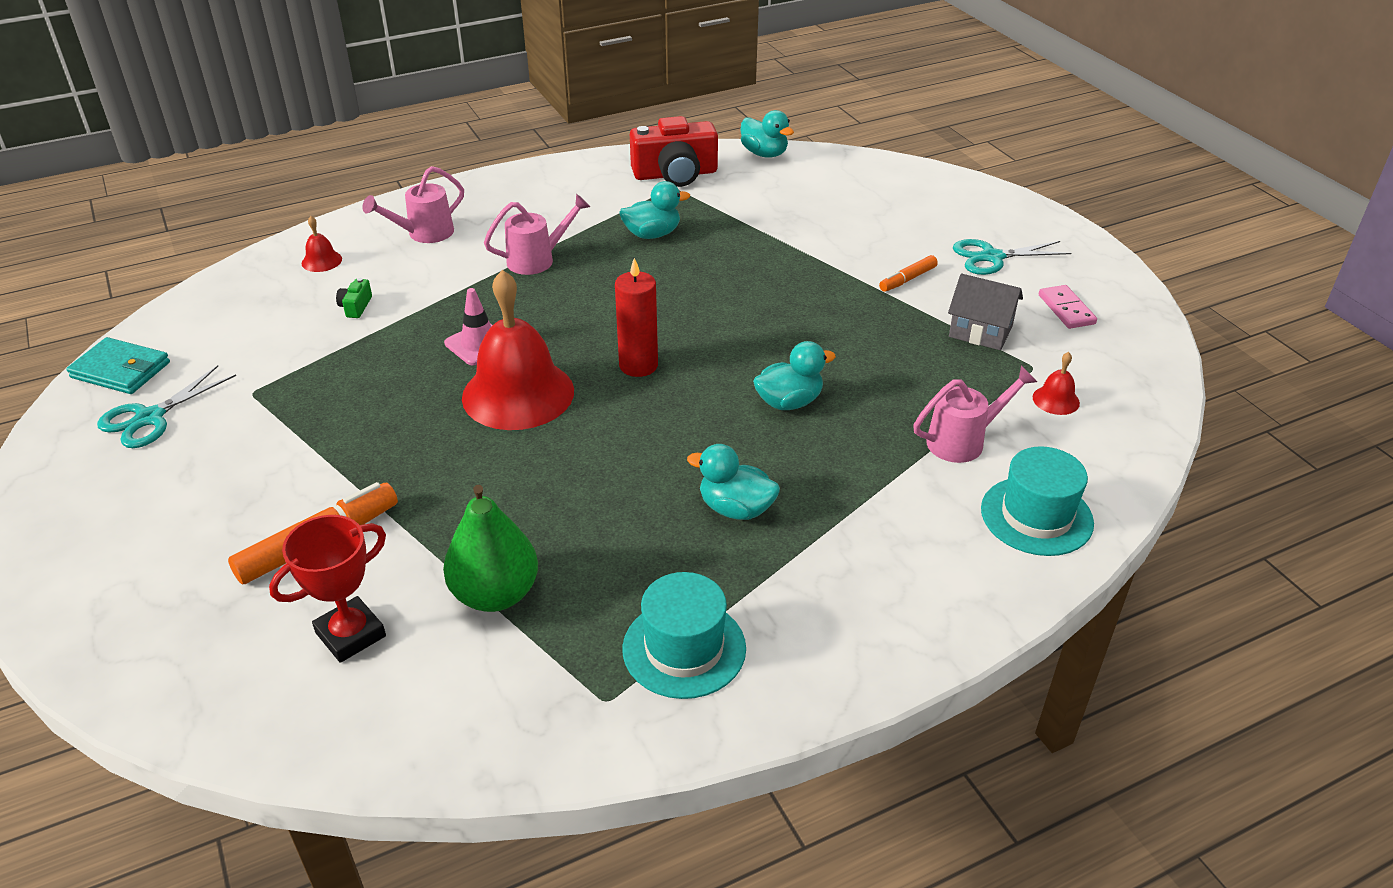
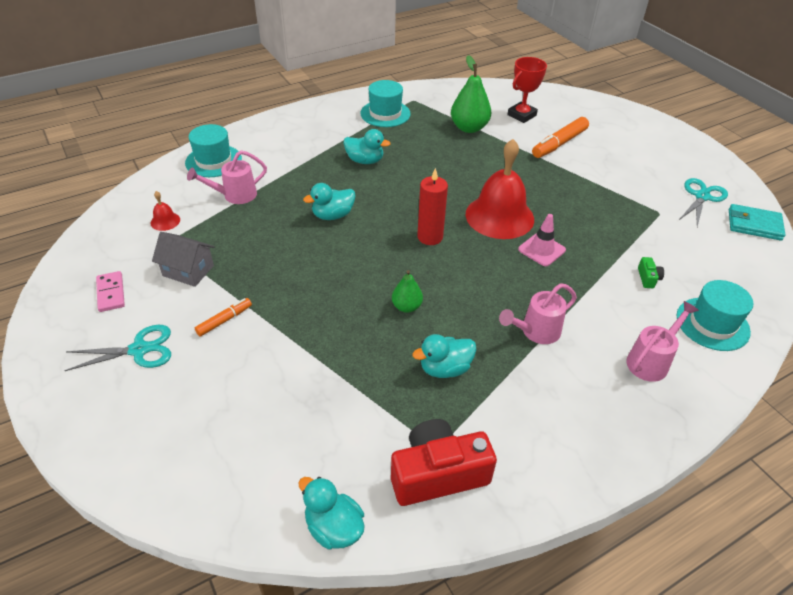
camera: 175 degrees right, 5 degrees up
(321, 261) = (712, 324): red bell -> turquoise hat
(686, 286) = (406, 307): none -> green pear

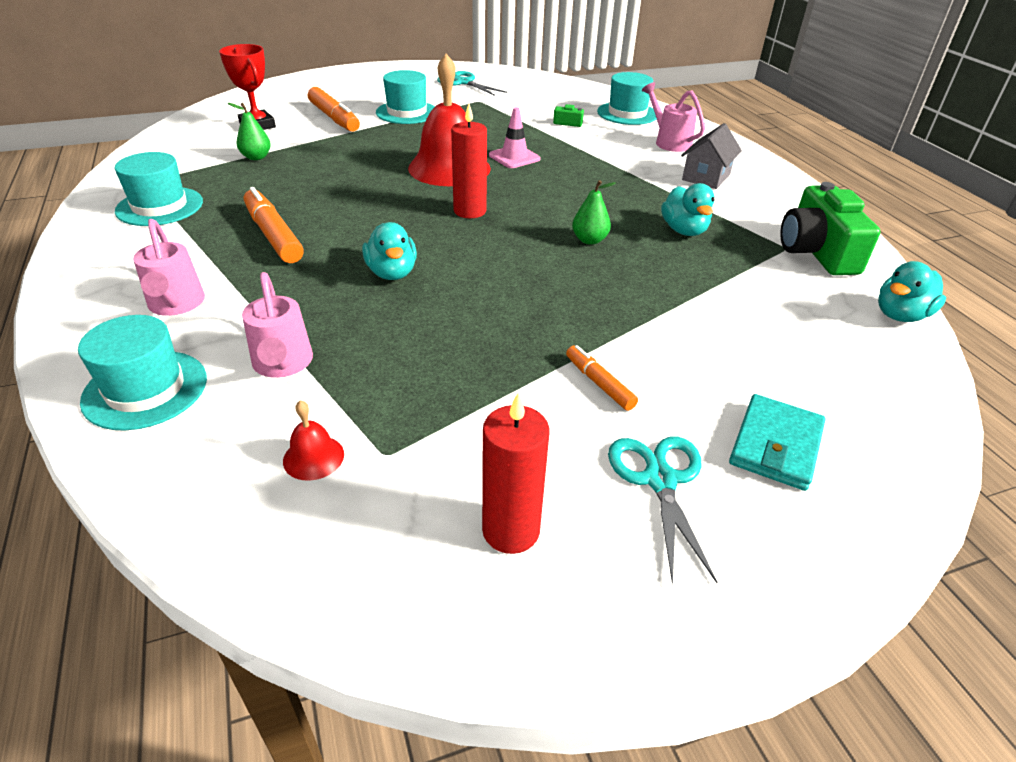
camera: 80 degrees left, 5 degrees down
(111, 293) = (511, 530): pink domino -> red candle
(188, 270) = (474, 423): grey house -> grey house (706, 177)
(365, 161) = (273, 235): turquoise duck -> orange marker
(438, 474) = (816, 251): red camera -> green camera
(469, 128) = (256, 157): green pear -> green pear, size x0.58
(536, 331) = (633, 179): pink watering can -> pink watering can (176, 305)
(598, 176) = (407, 112): none -> turquoise hat
(754, 225) = (510, 75): turquoise wallet -> turquoise wallet (775, 445)

